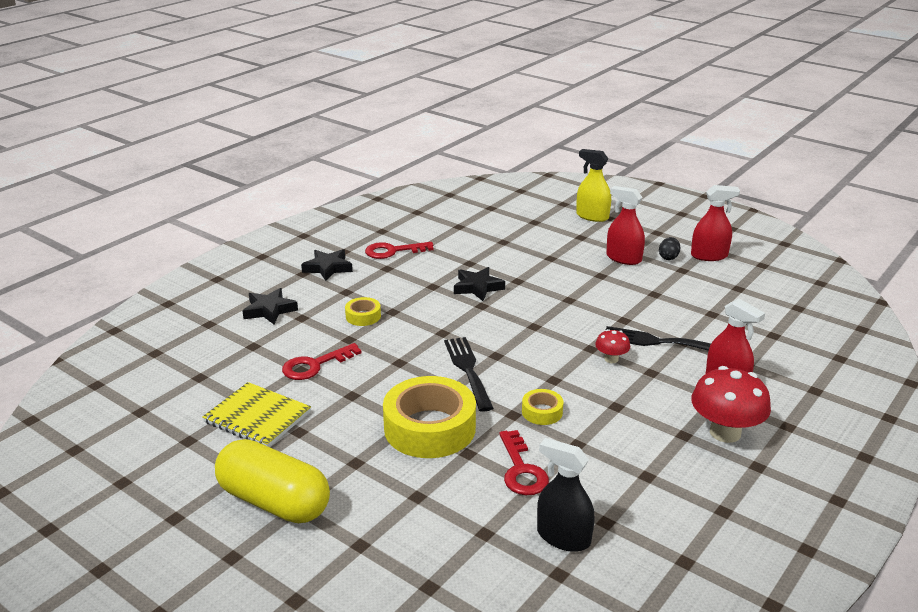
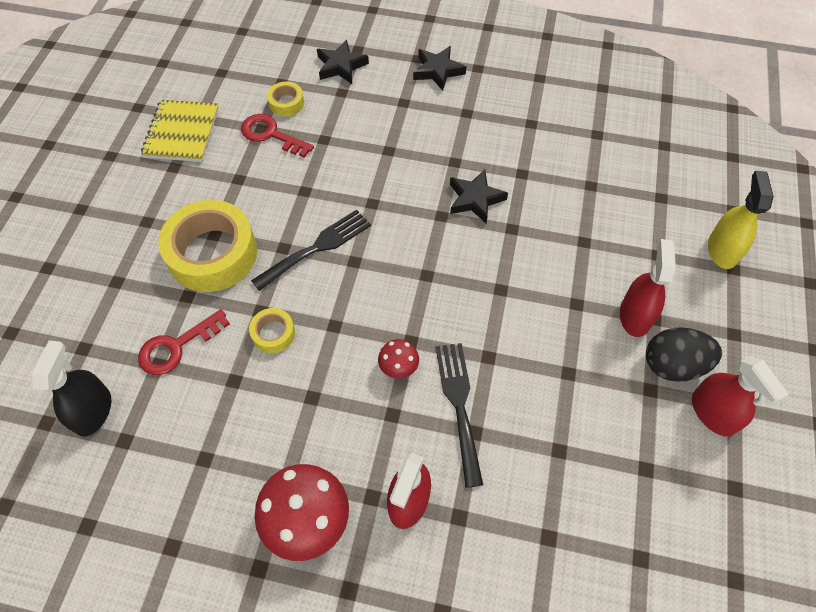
camera: 65 degrees right, 30 degrees up
(274, 501) = (81, 192): yellow capsule -> none
(363, 316) = (367, 133): yellow tape -> yellow tape (286, 103)
(393, 251) = (503, 103): red key -> none
(668, 257) = (673, 365): black egg -> black egg, size x1.80

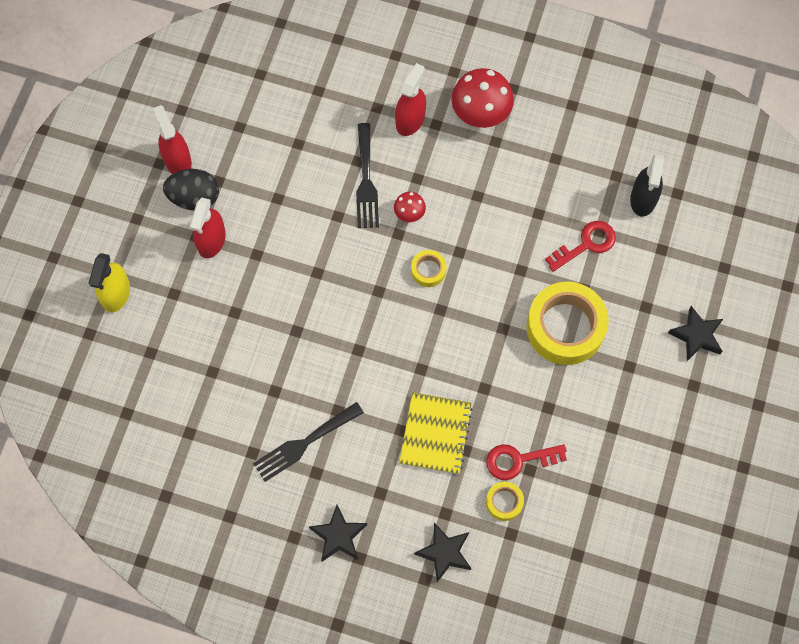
camera: 175 degrees left, 10 degrees up
(182, 132) = (609, 470): yellow notebook -> yellow notebook (435, 434)
(271, 135) = (518, 460): red key -> red key turned 135 degrees clockwise
(273, 333) = (509, 249): yellow tape -> yellow tape (428, 270)
(317, 247) = (473, 325): black fork -> black fork (304, 443)
(475, 199) = (324, 365): black star -> black star (696, 335)

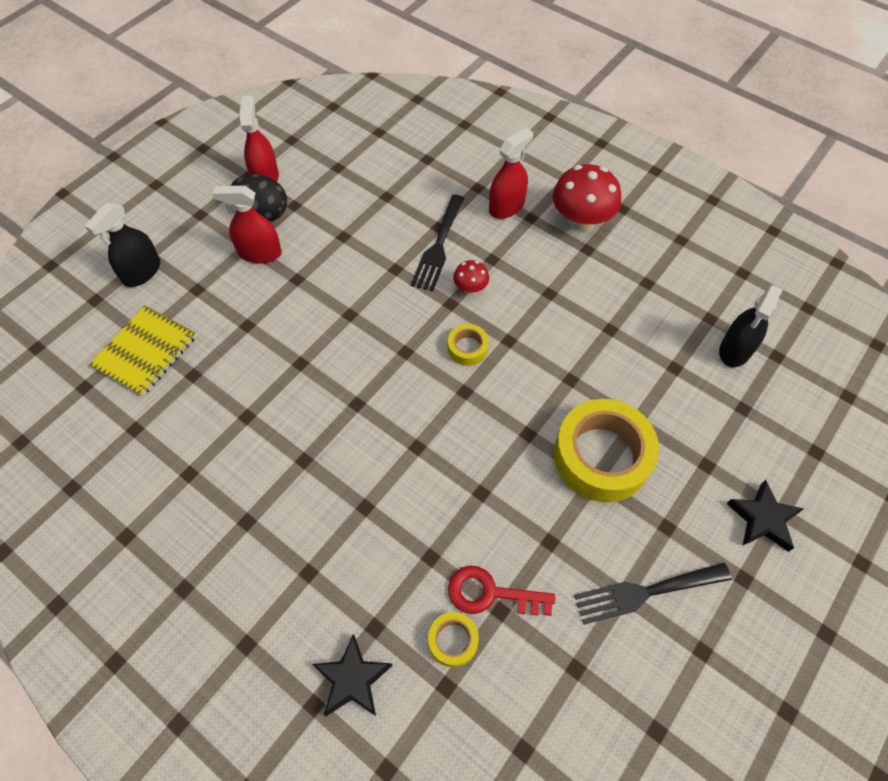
camera: 20 degrees right, 10 degrees down
(116, 293) = (142, 272): yellow spray bottle -> black spray bottle
(211, 240) = (260, 253): red spray bottle -> red spray bottle turned 60 degrees clockwise
(304, 443) = (249, 483): black fork -> black fork (645, 592)
(338, 536) = (235, 607): black star -> none
(435, 434) = (402, 525): yellow notebook -> yellow notebook (145, 352)
(586, 244) = (655, 376): red key -> none

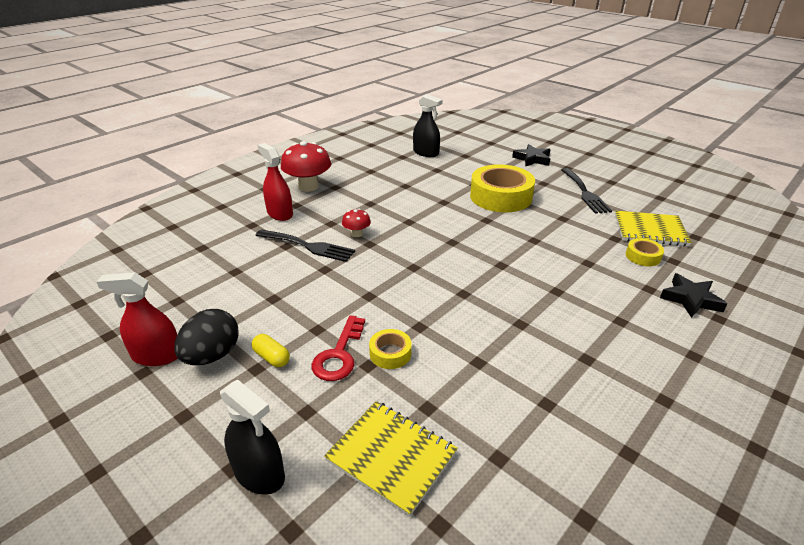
camera: 85 degrees left, 25 degrees down
(260, 253) = (272, 357): red spray bottle -> yellow capsule
(467, 348) = (414, 238): yellow tape -> yellow tape (390, 353)
(491, 593) = (605, 241): red key -> red key (339, 354)
(532, 675) = (650, 230): none -> yellow notebook

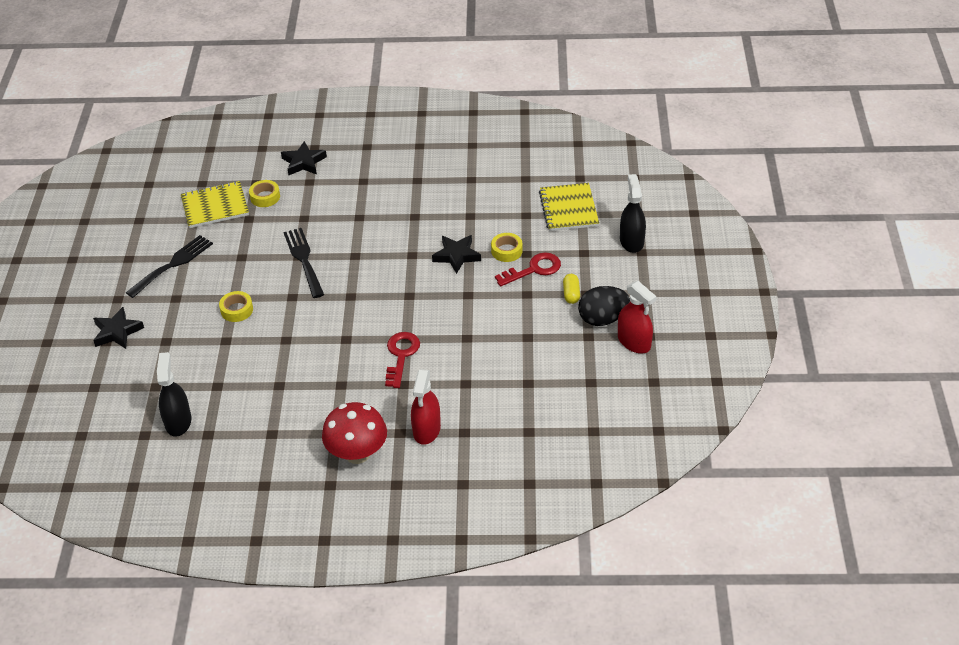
camera: 130 degrees left, 10 degrees up
(308, 246) = (451, 370): black fork -> black fork (304, 260)
(357, 234) = (401, 355): red mushroom -> red key
(427, 317) = (456, 256): none -> black star
(500, 197) = (237, 310): yellow tape -> yellow tape, size x0.46
(650, 230) = (215, 206): yellow notebook -> yellow notebook turned 75 degrees counterclockwise

